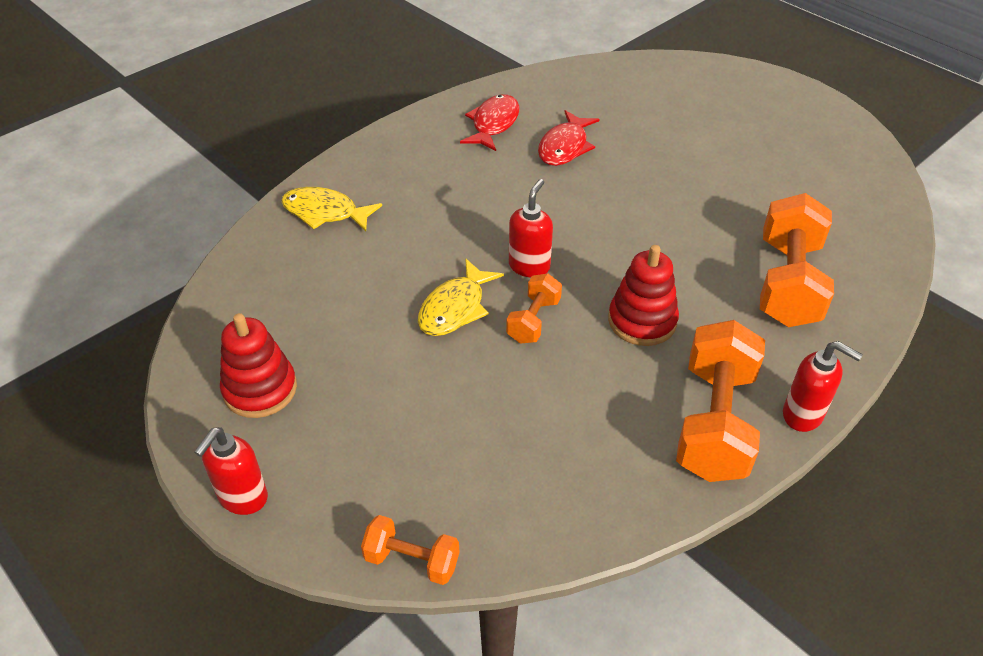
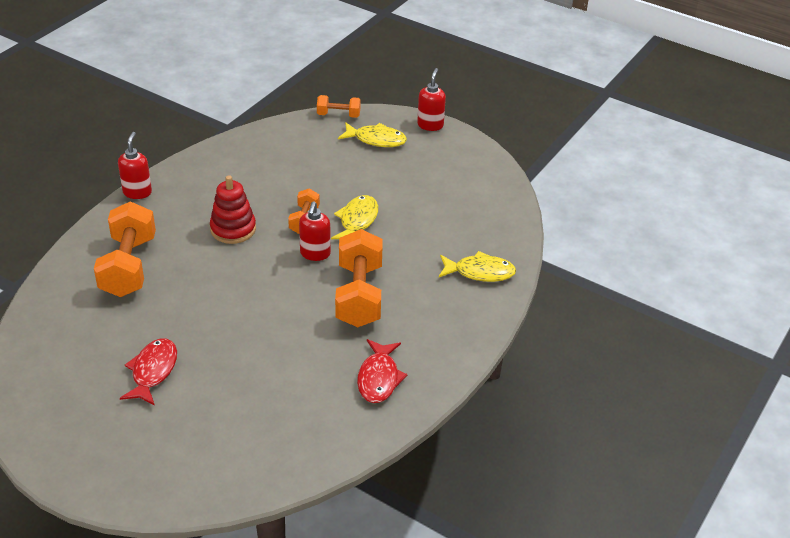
camera: 165 degrees right, 5 degrees down
(260, 389) = (452, 166): red stacking toy -> none
(362, 474) = (376, 140): none -> yellow fish
(565, 147) = (307, 362): red fish -> red fish (153, 371)
(714, 423) = (190, 182): orange dumbbell -> orange dumbbell (359, 295)
(803, 415) = (137, 192): red soap dispenser -> red soap dispenser turned 75 degrees clockwise

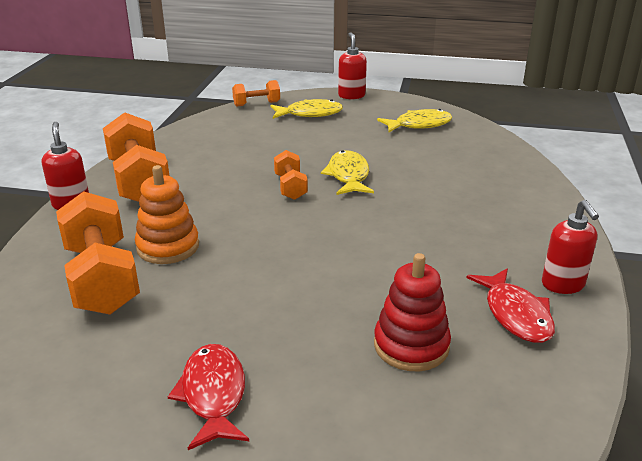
camera: 20 degrees left, 10 degrees down
(184, 252) = (168, 247): none -> orange stacking toy
(233, 229) = (214, 212): red stacking toy -> red stacking toy (411, 345)
(315, 254) = (328, 213): red soap dispenser -> red soap dispenser (563, 285)
(359, 295) = (411, 238): orange dumbbell -> orange dumbbell (139, 181)
(480, 272) = (514, 189): yellow fish -> yellow fish (419, 125)

